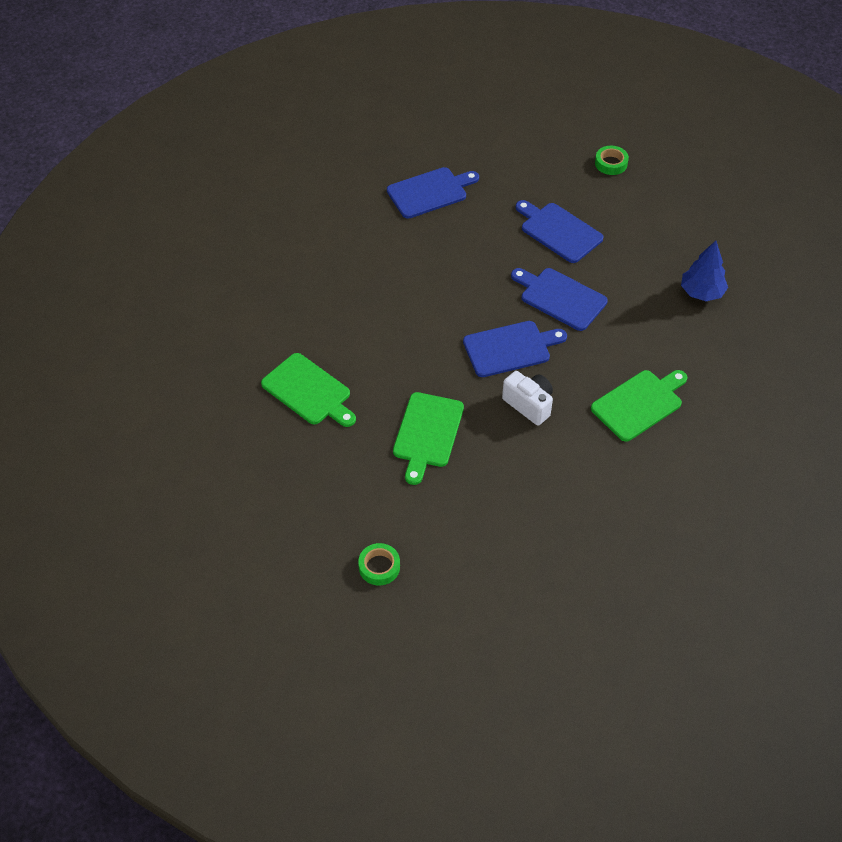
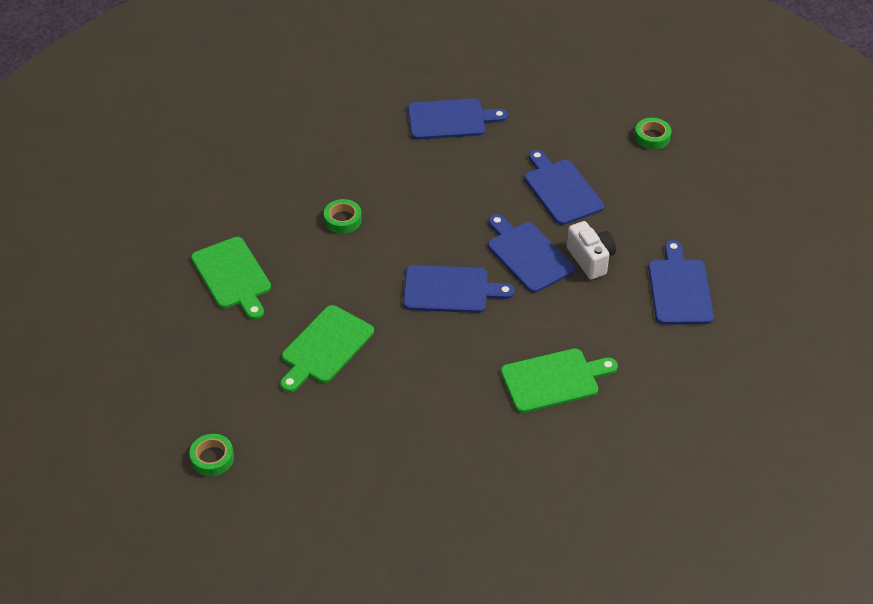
camera: 20 degrees right, 5 degrees down
(382, 310) = (343, 220): none -> green tape
(529, 405) = (440, 349): white camera -> white camera (590, 259)
(701, 292) = (679, 289): blue tree -> blue cutting board

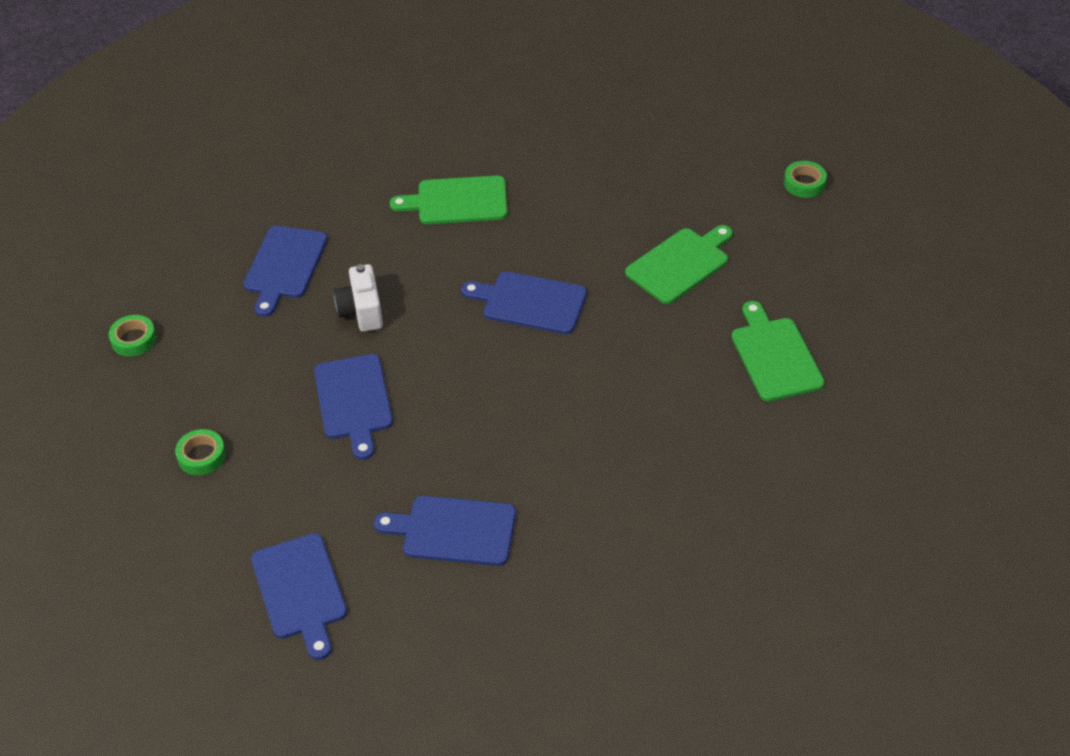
camera: 165 degrees left, 0 degrees up
(343, 220) = (633, 405): green tape -> green tape (134, 339)
(528, 255) = (429, 328): blue cutting board -> blue cutting board (300, 591)

